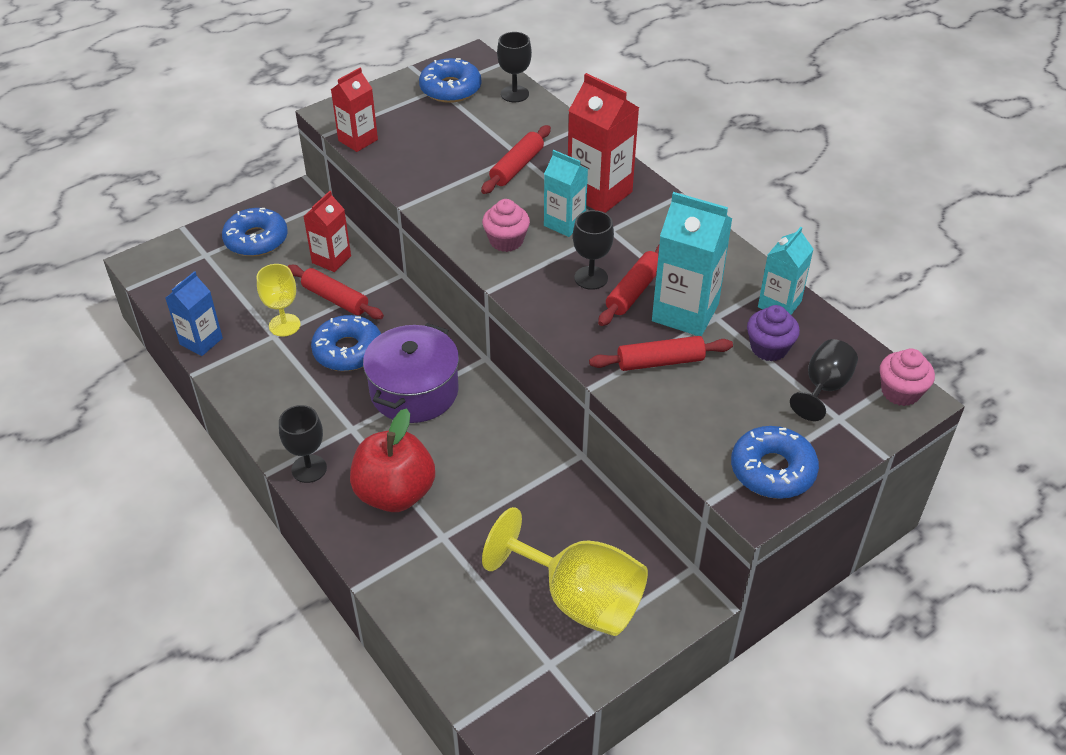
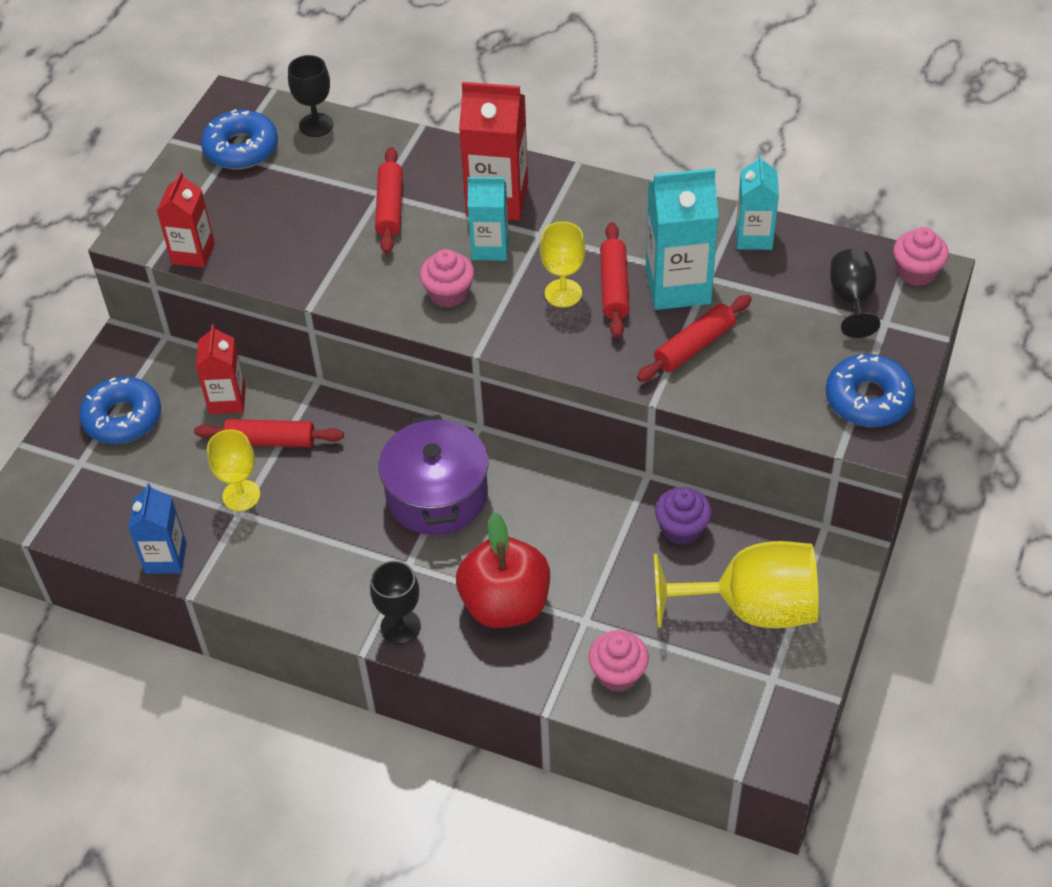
camera: 30 degrees left, 5 degrees up
(348, 351) = (333, 488): blue donut -> none
(433, 590) = (618, 673): none -> pink cupcake
(591, 278) = (563, 293): black goblet -> yellow goblet
(769, 348) = (778, 285): purple cupcake -> purple cupcake (682, 529)

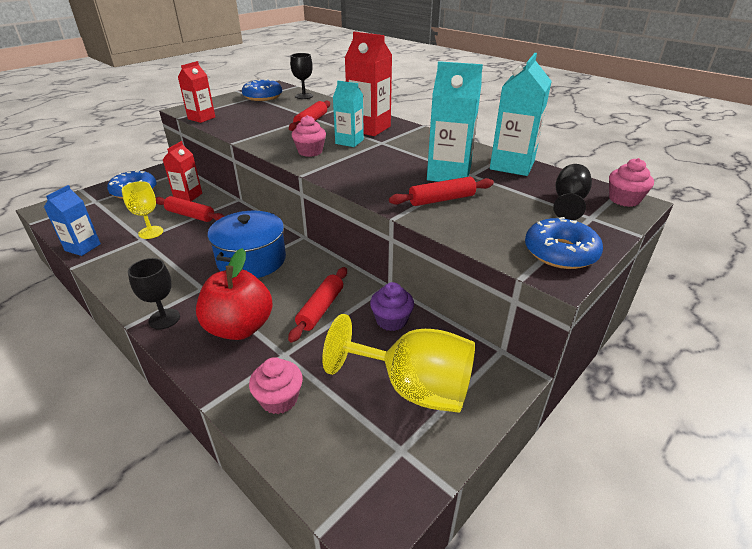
camera: 20 degrees right, 15 degrees down
(437, 495) = (251, 260): purple pot -> blue pot
(563, 293) = (375, 163): yellow goblet -> none
(614, 287) = (408, 167): red rolling pin -> red rolling pin (321, 309)
(754, 237) = (512, 165): turquoise carton -> turquoise carton, size x1.59

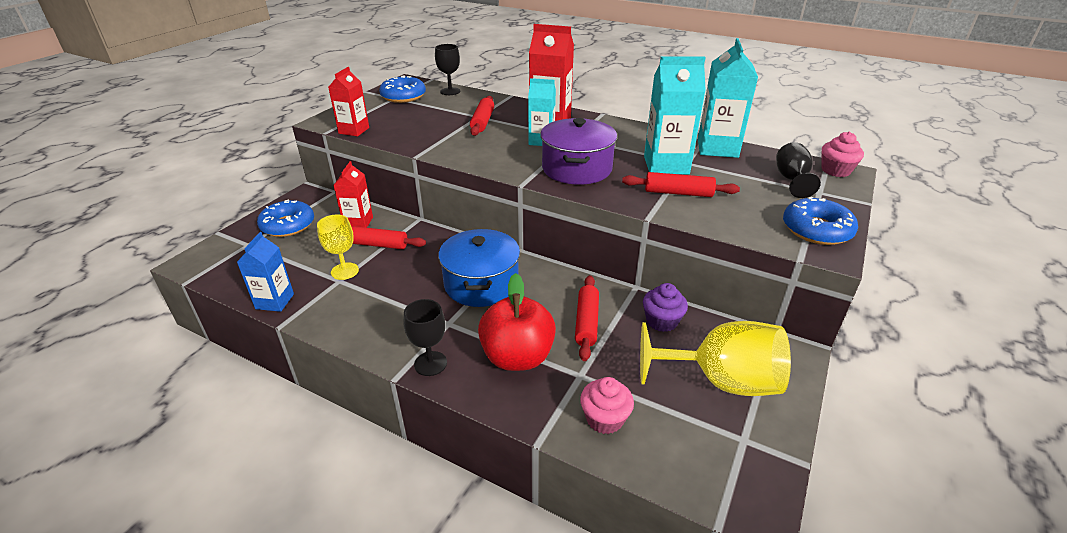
camera: 15 degrees left, 0 degrees up
(310, 152) = (509, 157): pink cupcake -> none
(362, 167) = (576, 168): none -> purple pot
(441, 199) = (678, 193): red rolling pin -> red rolling pin turned 45 degrees clockwise

